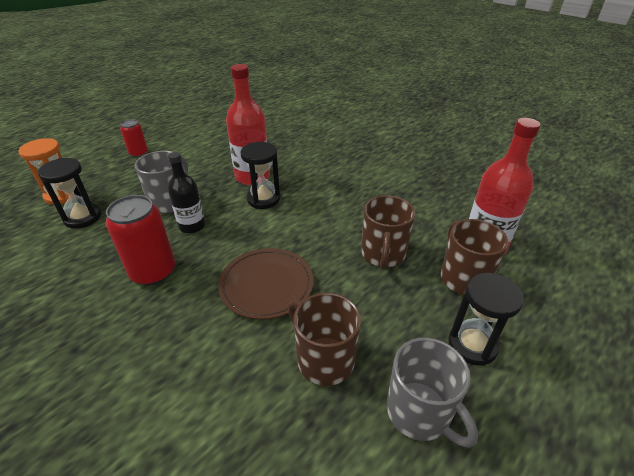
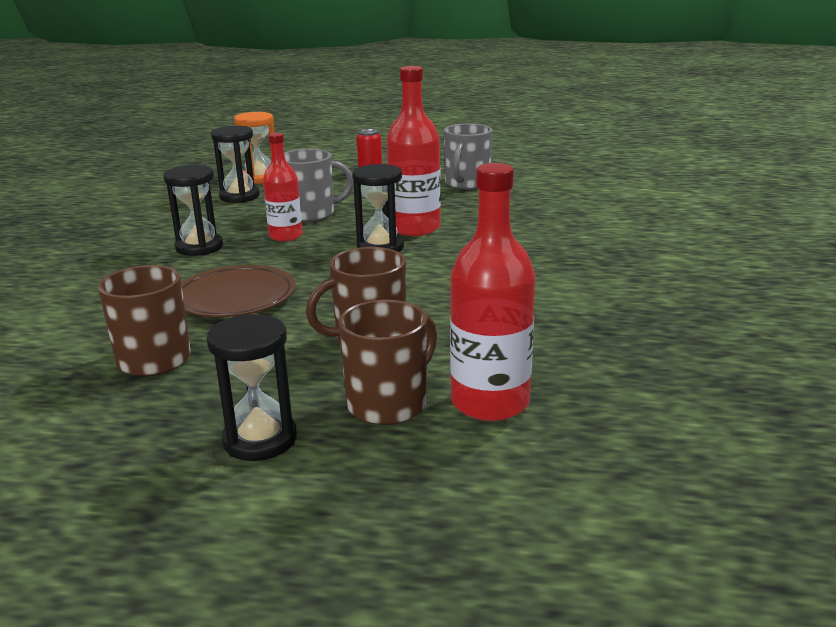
camera: 55 degrees right, 15 degrees down
(153, 272) = (199, 247): red can -> black hourglass
(192, 226) = (285, 236): black bottle -> red bottle
(419, 412) = (122, 430): grey mug -> grey mug (467, 184)

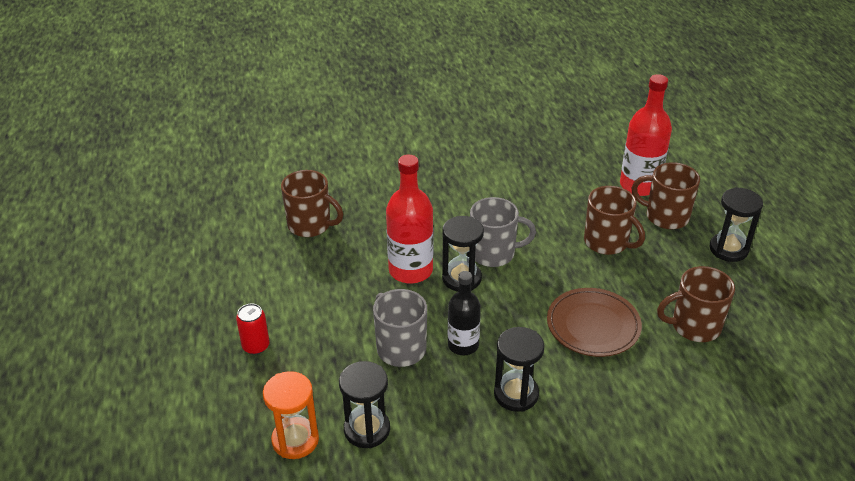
camera: 110 degrees left, 15 degrees up
(285, 236) = (463, 345): red bottle -> black bottle
(467, 184) = (277, 266): grey mug -> grey mug (494, 253)
(522, 198) = (310, 225): none -> brown mug

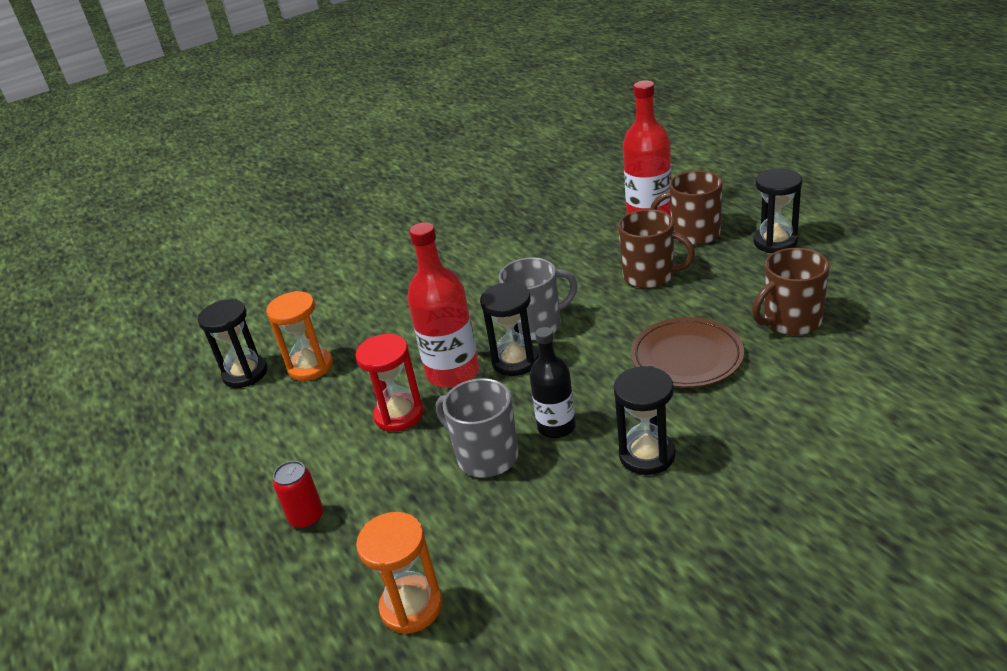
camera: 15 degrees left, 5 degrees down
(310, 225) = (310, 367): brown mug -> orange hourglass
(355, 290) = (399, 415): none -> red hourglass
(367, 429) = (495, 560): black hourglass -> black hourglass (245, 374)

